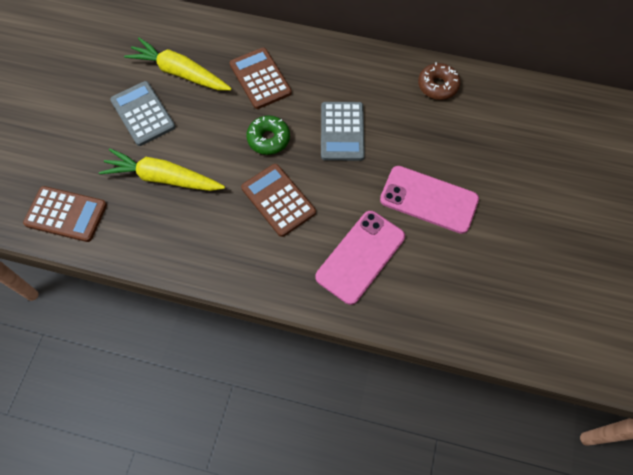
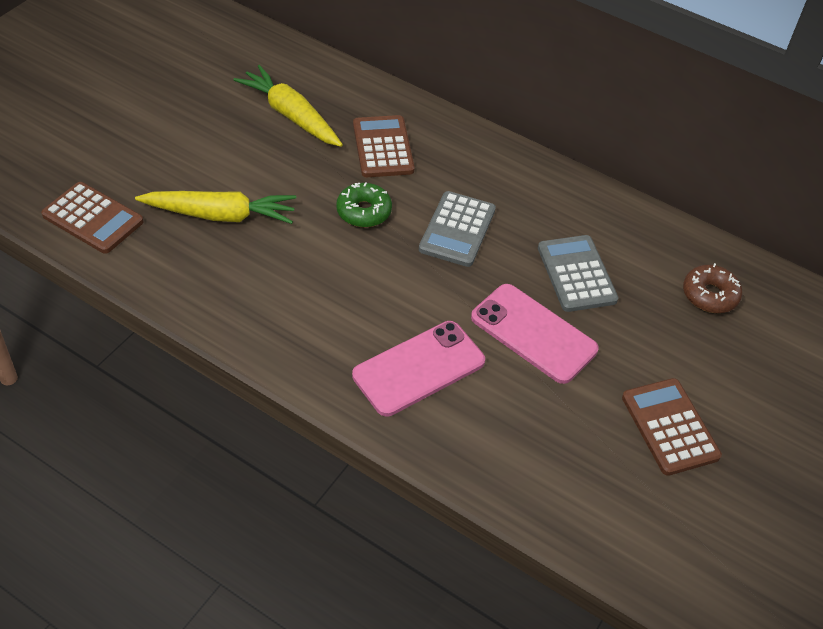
camera: 15 degrees right, 15 degrees down
(143, 114) = (228, 144): grey calculator -> grey calculator (576, 274)
(163, 178) = (220, 215): yellow carrot -> yellow carrot turned 150 degrees clockwise
(278, 200) = (346, 278): brown calculator -> brown calculator (670, 427)
(437, 86) = (600, 215): brown donut -> brown donut (709, 295)

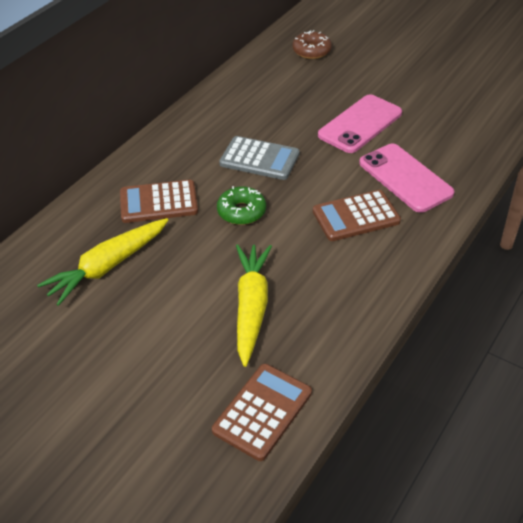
camera: 85 degrees left, 5 degrees down
(576, 274) = (300, 103): grey calculator -> none
(670, 427) = (424, 74): brown calculator -> brown calculator (356, 216)

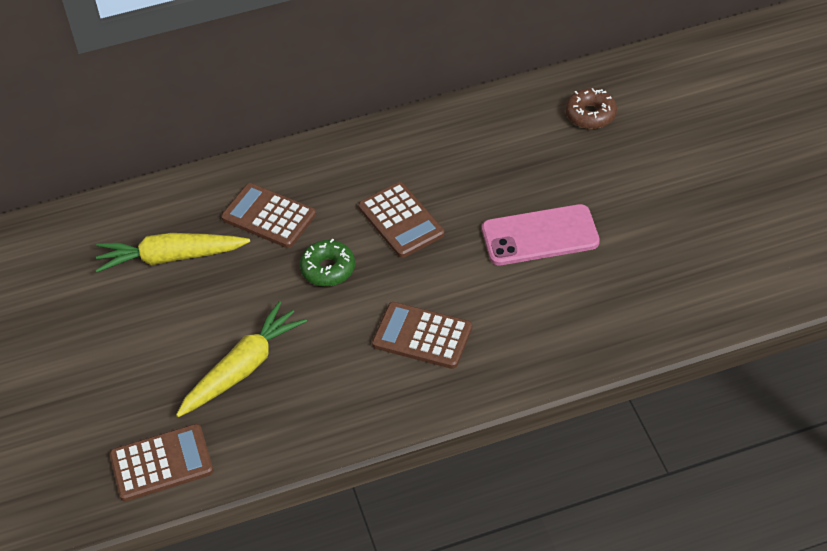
camera: 40 degrees right, 5 degrees up
(259, 159) = (401, 221): grey calculator -> brown calculator
(405, 178) = (514, 323): pink phone -> none

